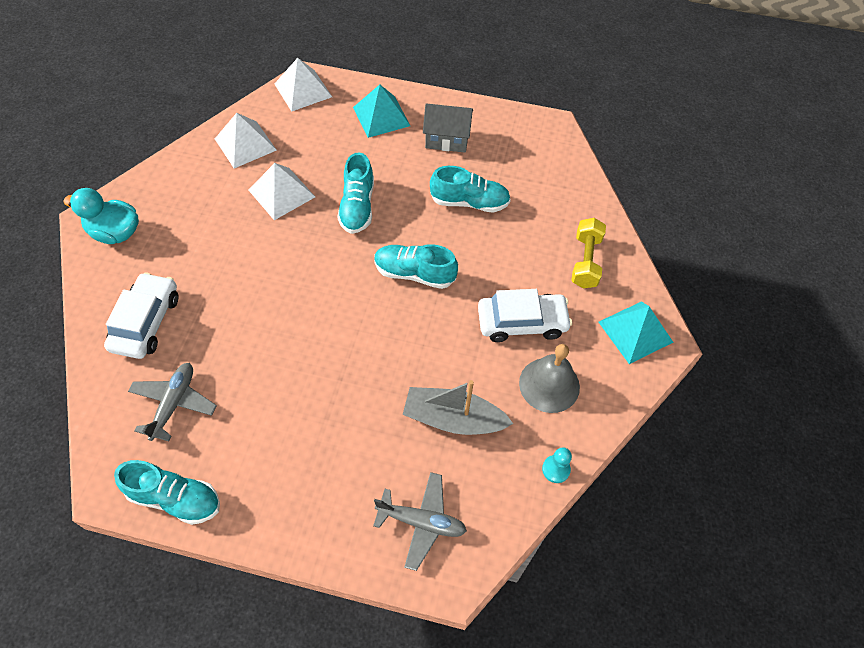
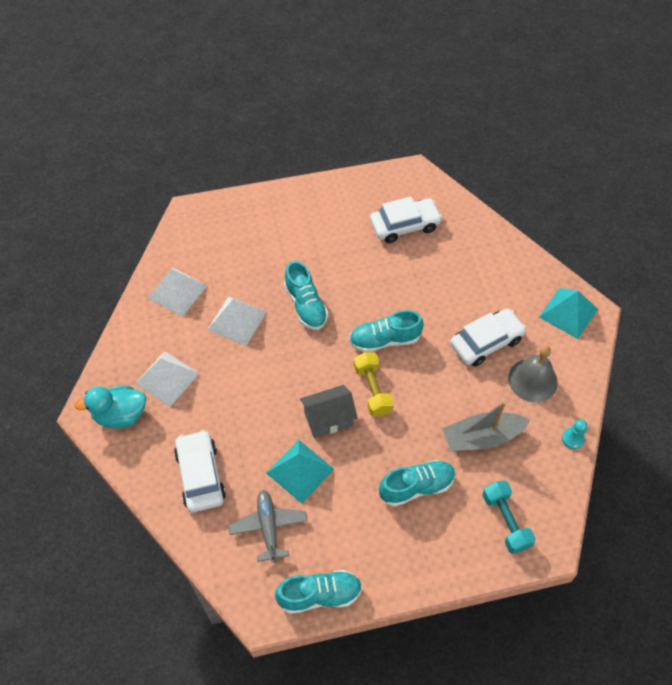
camera: 25 degrees left, 0 degrees up
(303, 90) = (193, 223): white pyramid -> white pyramid (167, 378)
(381, 116) = (274, 220): turquoise pyramid -> turquoise pyramid (300, 470)
(421, 522) = (505, 521): grey plane -> turquoise dumbbell
(447, 139) = (340, 218): grey house -> grey house (328, 419)
(469, 202) = (390, 264): turquoise shoe -> turquoise shoe (416, 487)
(509, 172) = (404, 225): none -> white car
(585, 261) = (503, 274): yellow dumbbell -> yellow dumbbell (372, 390)

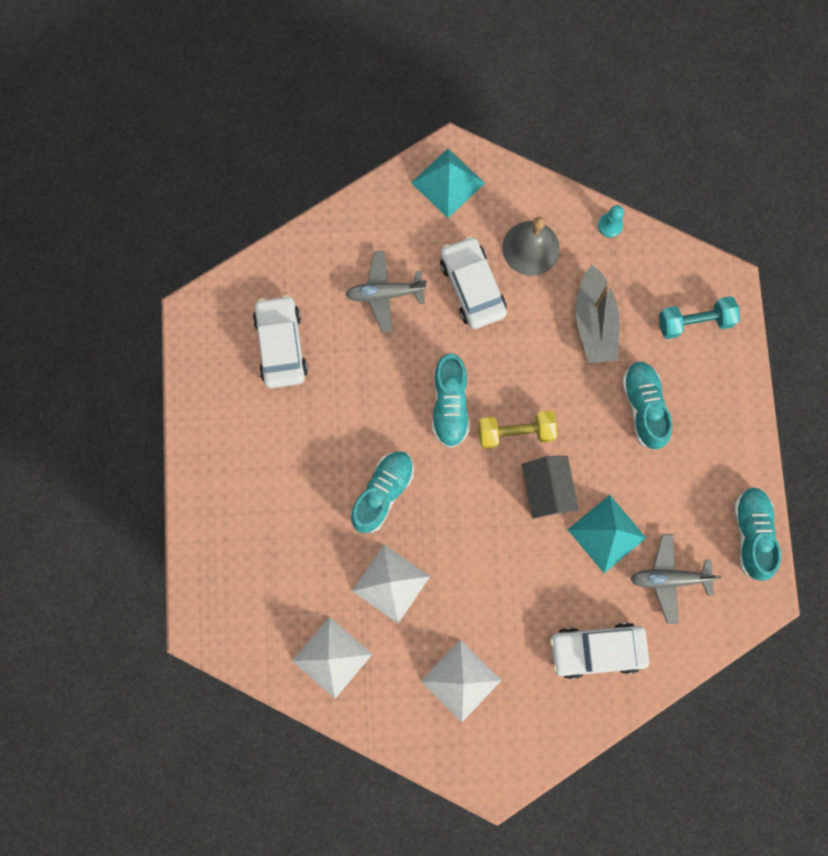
camera: 80 degrees left, 20 degrees up
(120, 415) = (503, 743): turquoise duck -> none
(306, 305) = (383, 493): turquoise shoe -> turquoise shoe turned 45 degrees counterclockwise
(463, 284) = (385, 294): none -> grey plane

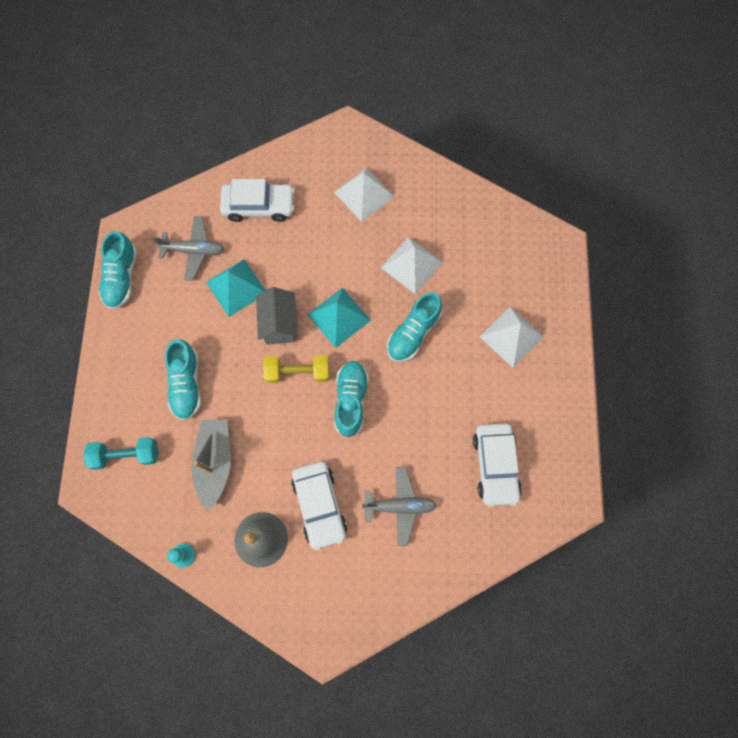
camera: 175 degrees left, 5 degrees down
(332, 657) = (460, 217): white pyramid -> white pyramid (511, 337)
(447, 183) = (331, 614): turquoise pyramid -> turquoise pyramid (339, 317)

